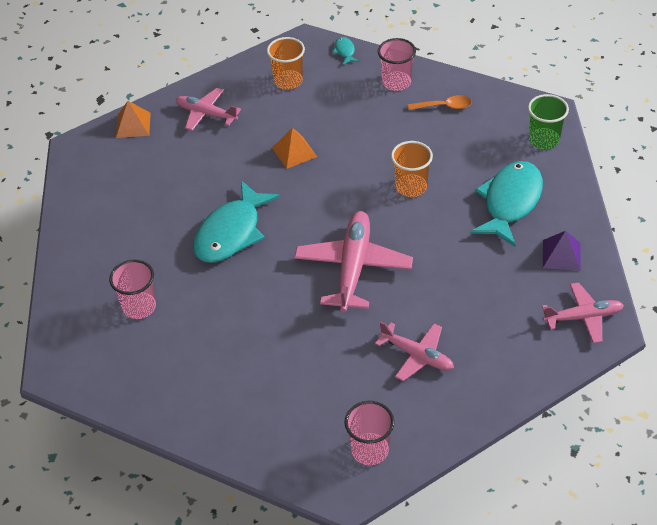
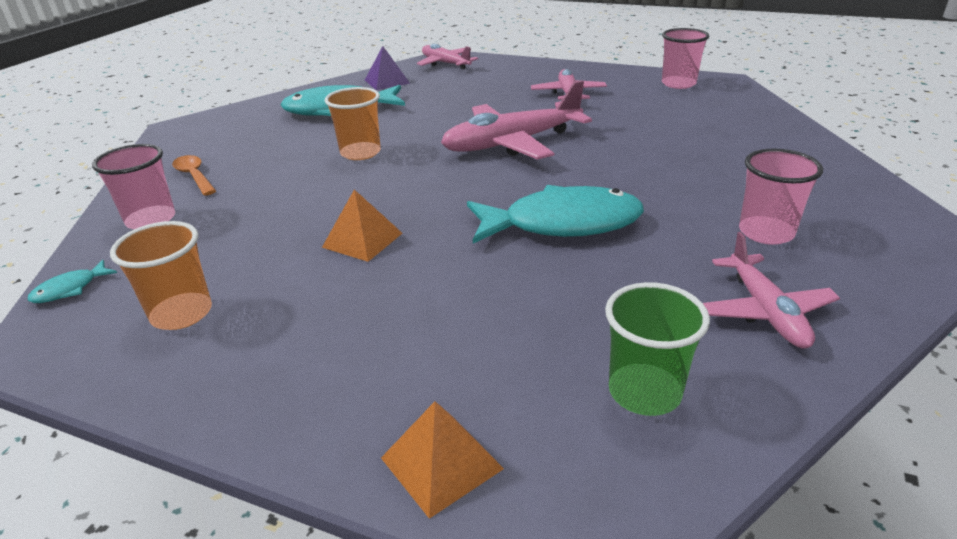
camera: 125 degrees left, 15 degrees down
(206, 114) = (332, 367): pink plane -> pink plane (765, 311)
(544, 140) = (229, 119): green cup -> green cup (644, 392)

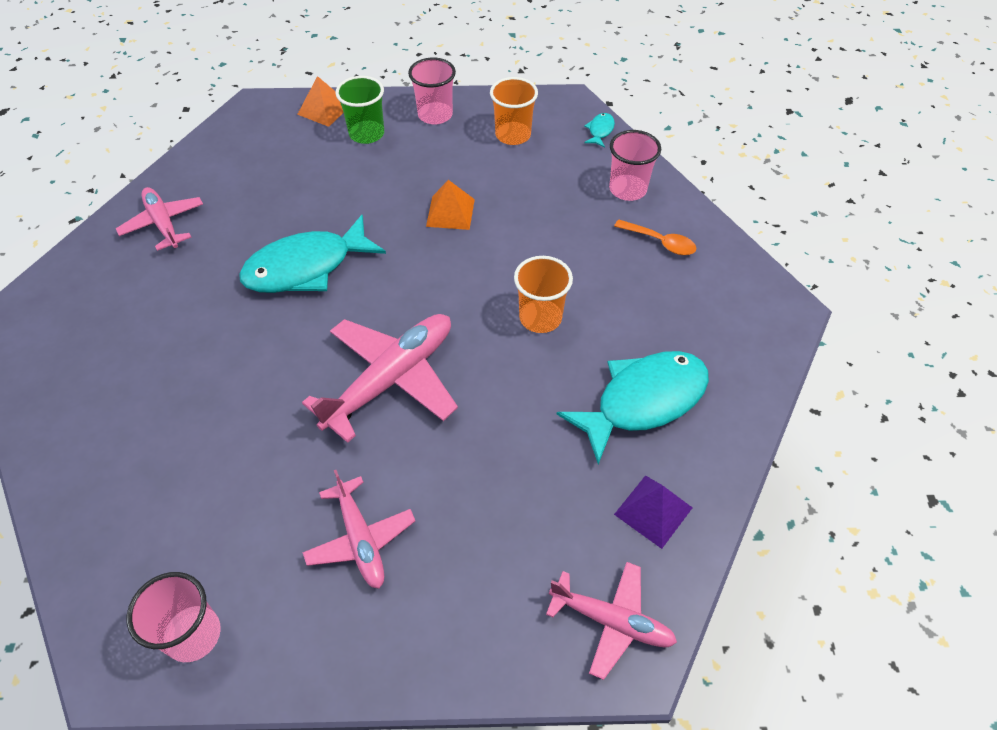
camera: 155 degrees right, 20 degrees up
(644, 392) = (237, 159): green cup -> green cup (366, 134)
(766, 232) = (144, 299): pink cup -> pink cup (435, 115)

